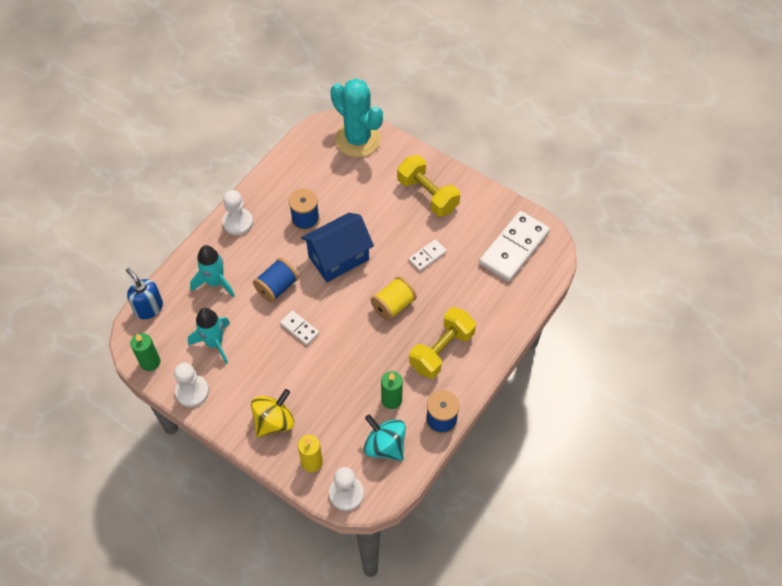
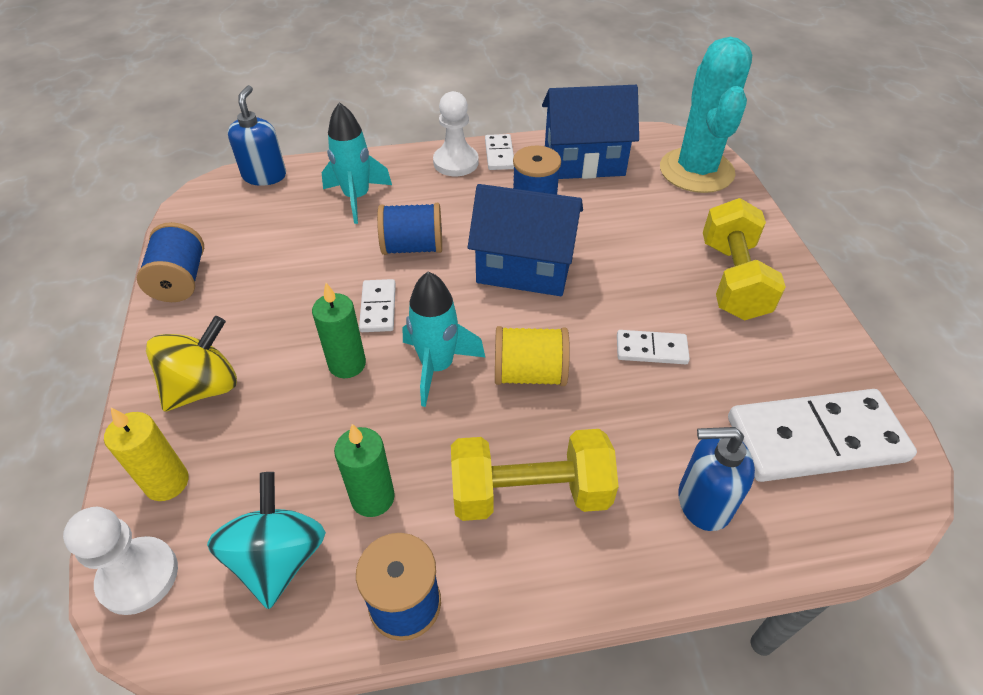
camera: 45 degrees right, 10 degrees down
(150, 362) = (191, 222): green candle -> green candle (347, 364)
(192, 392) = (180, 280): white pawn -> blue spool
(214, 343) = (272, 252): turquoise rocket -> turquoise rocket (437, 367)
(253, 200) = (499, 154): none -> white domino
(274, 421) = (204, 387): yellow spinning top -> yellow spinning top turned 45 degrees counterclockwise
(300, 173) = (584, 162): none -> blue house
(498, 304) = (703, 502): none -> blue soap dispenser

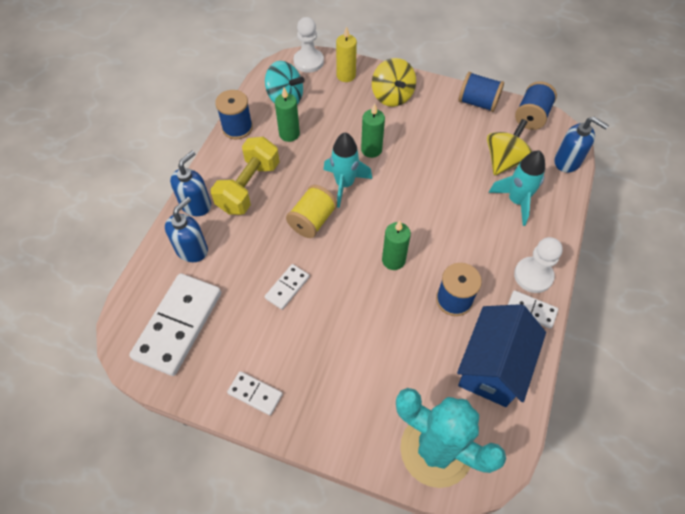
camera: 120 degrees right, 10 degrees up
(292, 224) = (504, 161): none -> yellow spinning top
(378, 308) = (404, 176): white domino -> white domino (255, 394)
(413, 247) = (448, 211): blue spool -> blue spool (531, 116)
(524, 268) = (393, 260): blue house -> green candle
(624, 555) = (196, 204): none -> blue soap dispenser
(732, 280) = (307, 377): yellow dumbbell -> none

